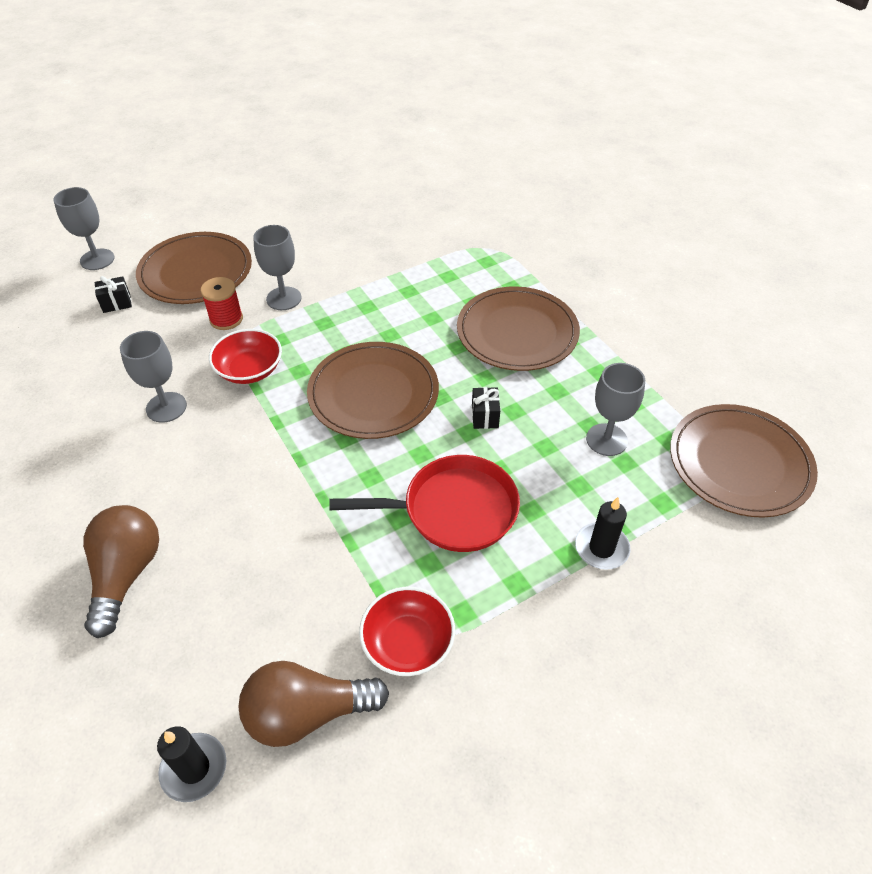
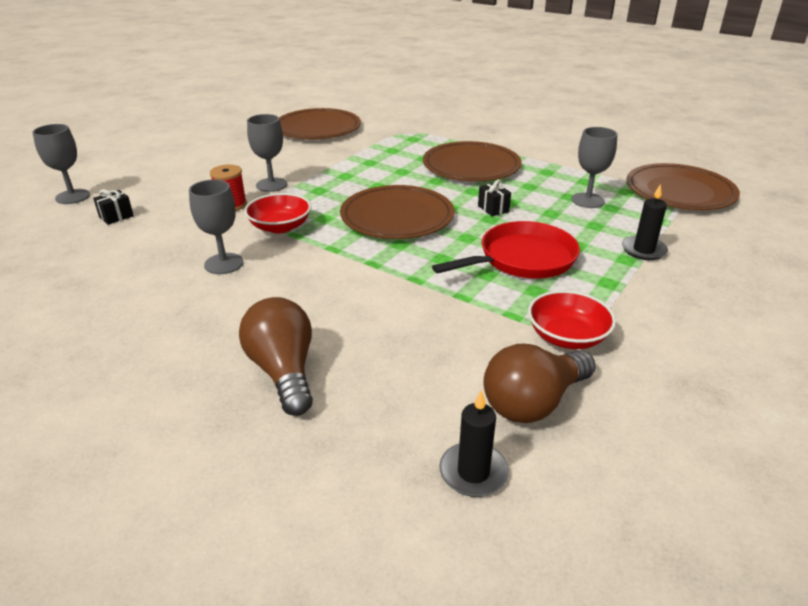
camera: 25 degrees left, 15 degrees down
(196, 272) = (177, 186): brown plate -> brown plate (317, 128)

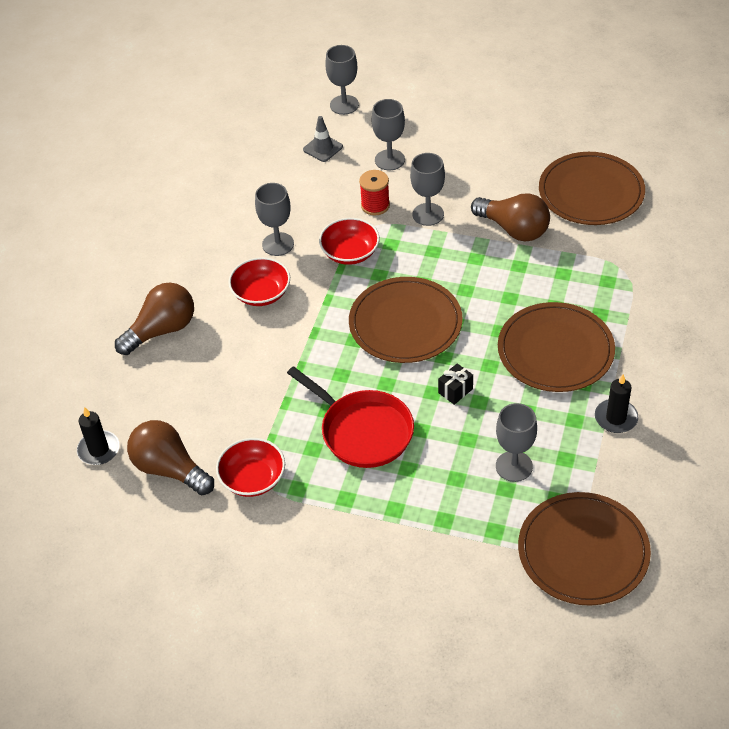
camera: 75 degrees right, 15 degrees up
(116, 217) = (323, 148): black gift -> grey traffic cone
(180, 189) = (389, 160): none -> grey goblet
(288, 286) = (261, 293): none -> red bowl
(327, 157) = (514, 229): none -> brown light bulb
(643, 250) = (419, 522): black candle -> black candle (616, 418)

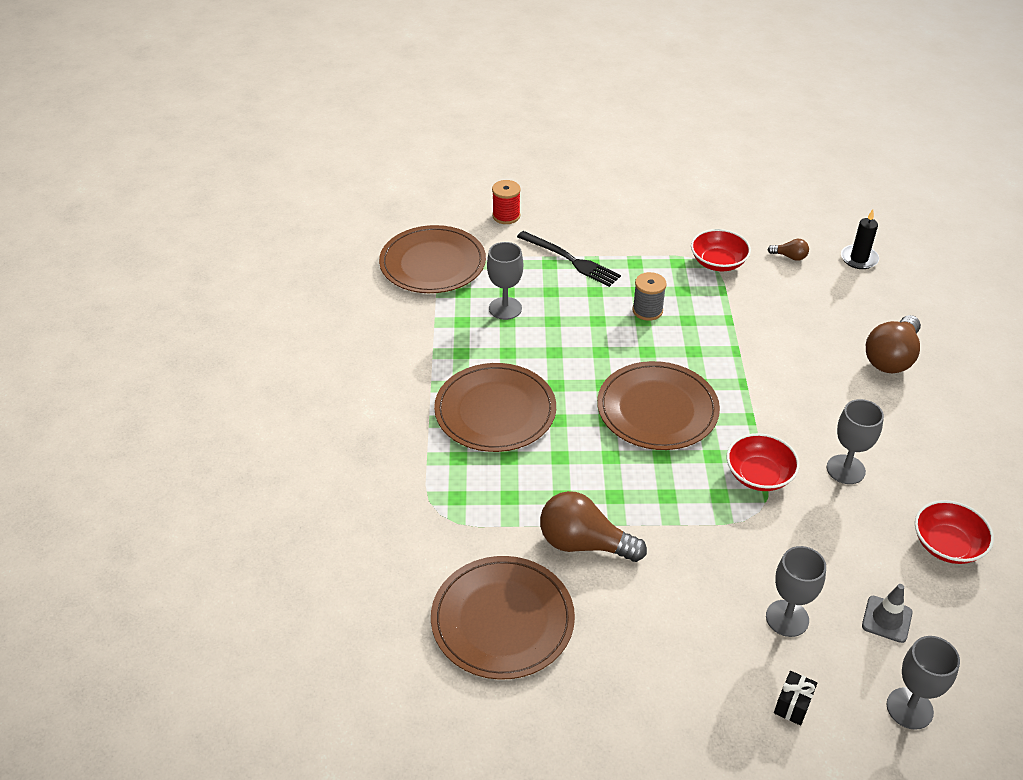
camera: 160 degrees right, 5 degrees down
(170, 469) = (790, 257): brown light bulb -> brown light bulb, size x0.47
(261, 293) = (823, 411): red bowl -> red bowl (947, 545)
(363, 431) = (647, 310): red pan -> grey spool
(375, 205) = (766, 543): red spool -> red spool (506, 216)
(417, 519) = (570, 260): none -> black fork
(428, 214) = (696, 543): grey goblet -> none
(455, 391) = (580, 357): black gift -> black gift (792, 705)
(616, 418) = (423, 361): black candle -> none

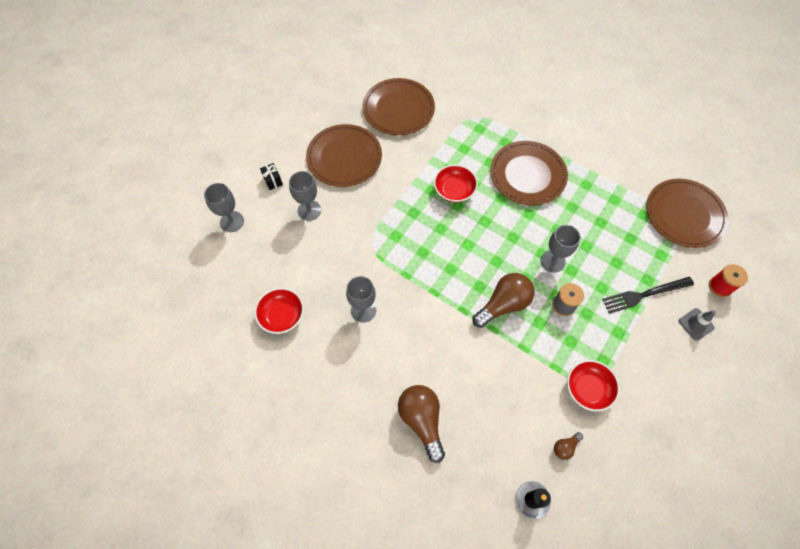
camera: 125 degrees right, 20 degrees up
(505, 308) = (614, 228): grey goblet -> grey goblet (552, 261)
(584, 543) = (413, 160): brown light bulb -> brown light bulb (503, 304)
(657, 409) = (475, 250): brown plate -> brown plate (344, 157)
(759, 475) = (393, 264): red bowl -> red bowl (454, 190)
(887, 619) = (273, 250): grey traffic cone -> grey traffic cone (696, 324)

